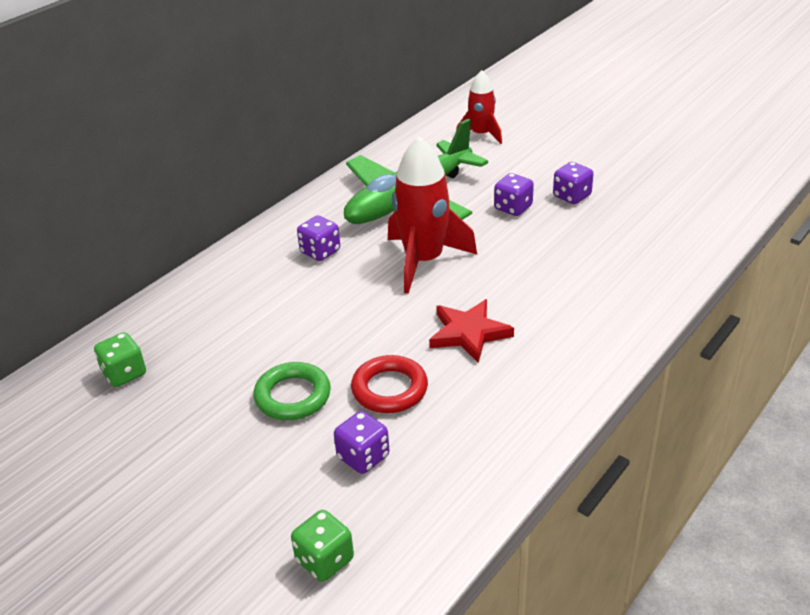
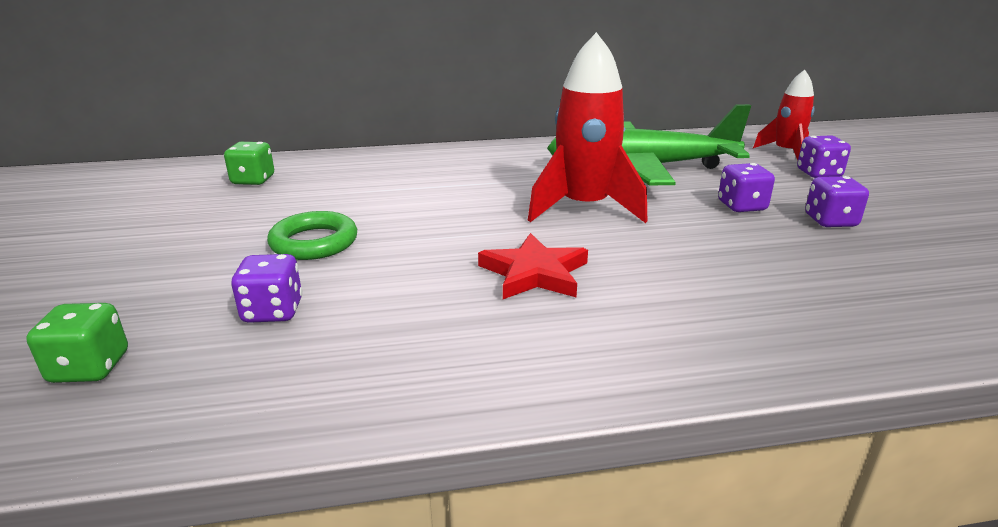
camera: 40 degrees right, 10 degrees down
(320, 252) = (507, 171): purple dice -> purple dice (818, 174)
(389, 389) = (389, 276): red ring -> none

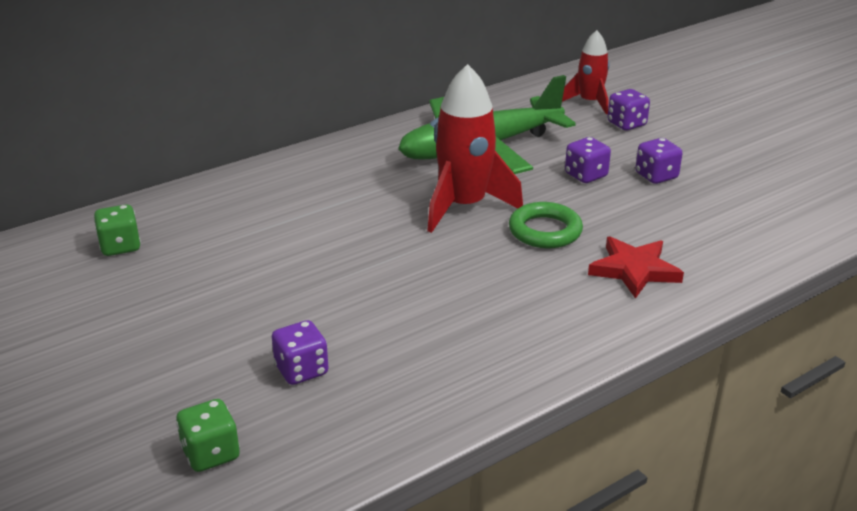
camera: 25 degrees left, 5 degrees up
(314, 242) = (264, 300): green ring -> green ring (545, 231)
(534, 273) = (473, 281): red star -> red star (634, 270)

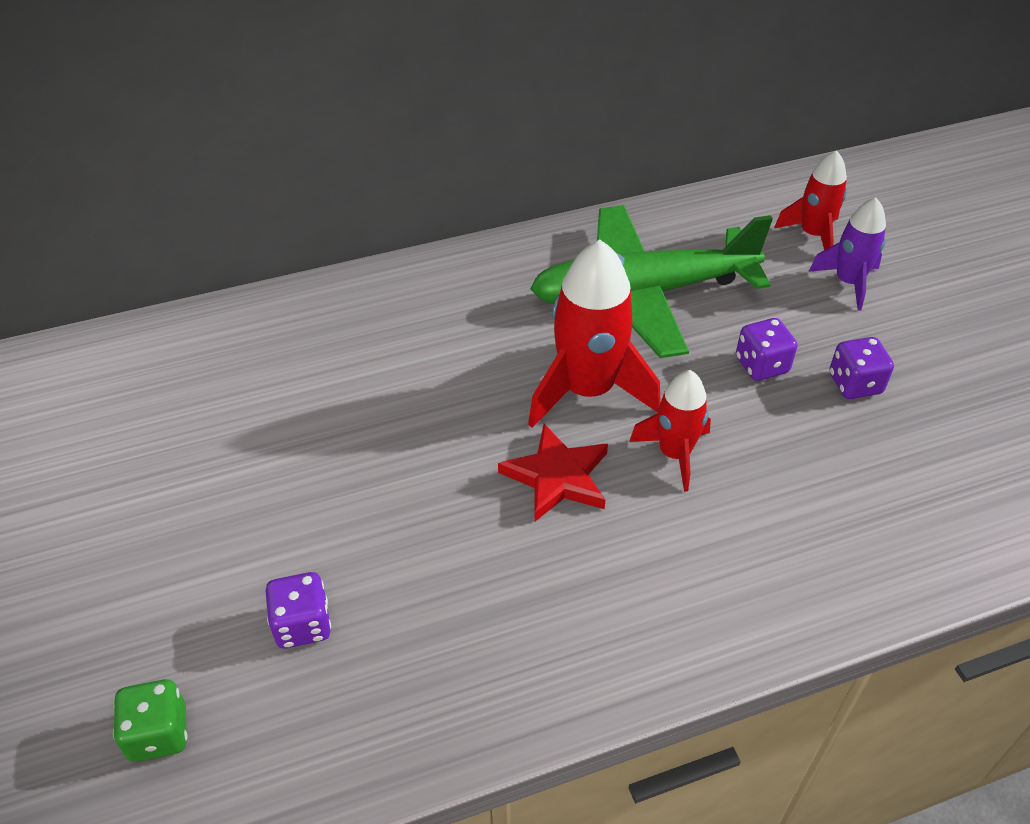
camera: 15 degrees right, 15 degrees up
(120, 246) = (170, 378): green dice -> none
(545, 231) = (674, 454): green ring -> red rocket
(626, 124) = (848, 282): purple dice -> purple rocket
(634, 270) = (765, 547): red star -> red star (557, 477)

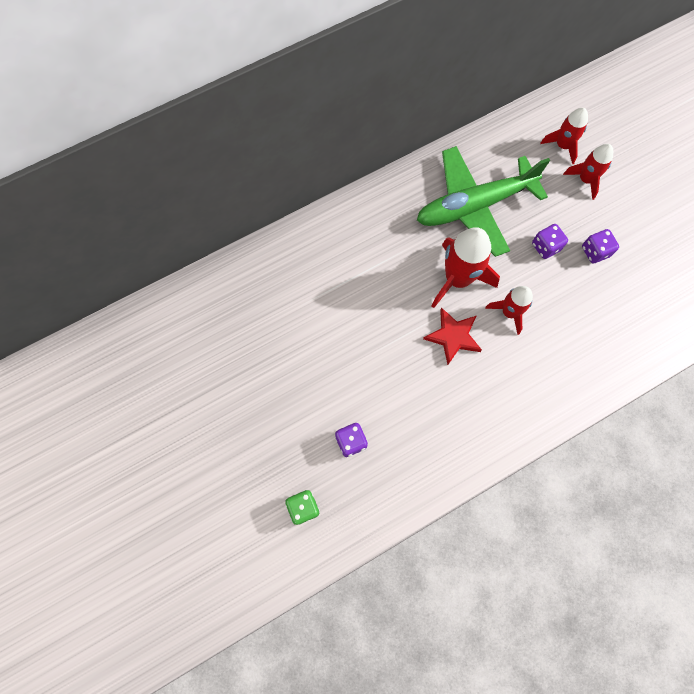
camera: 10 degrees left, 25 degrees up
(848, 282) = (585, 179): purple rocket -> red rocket

